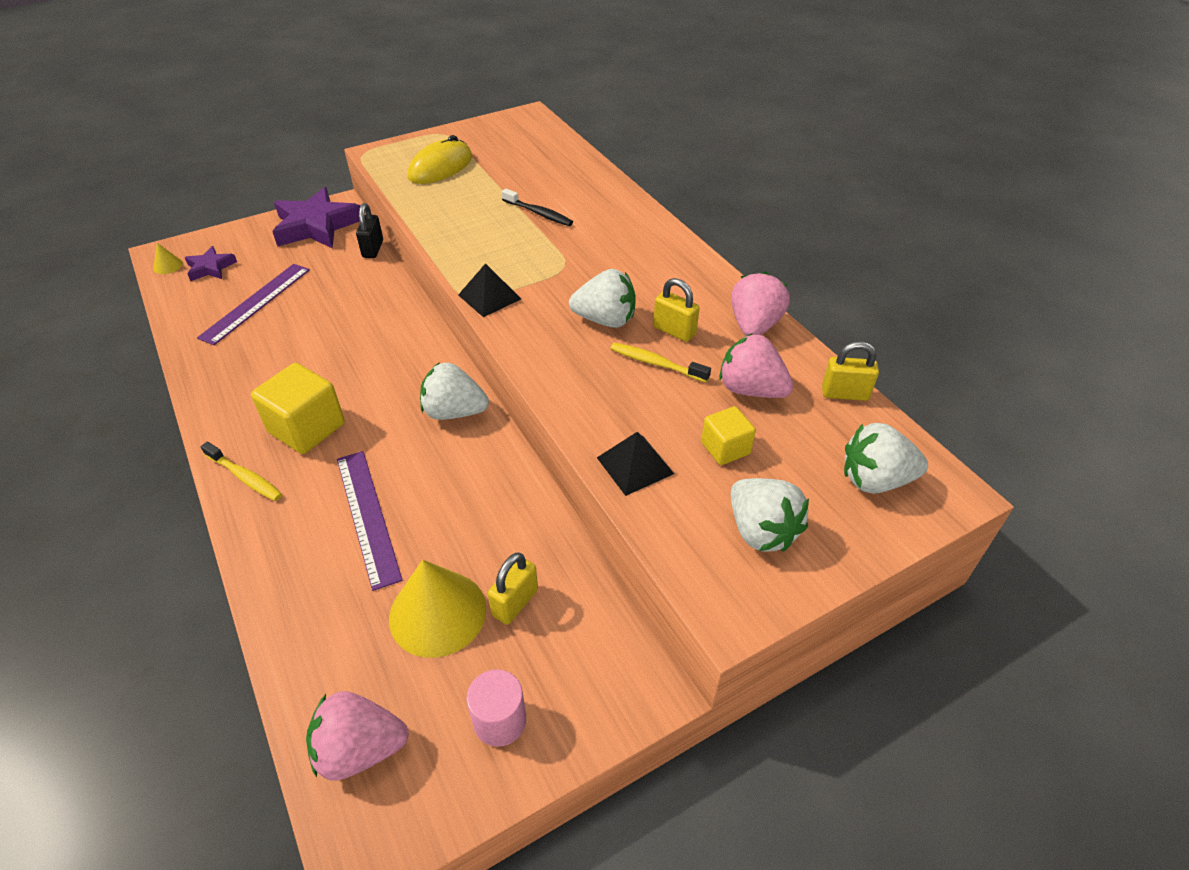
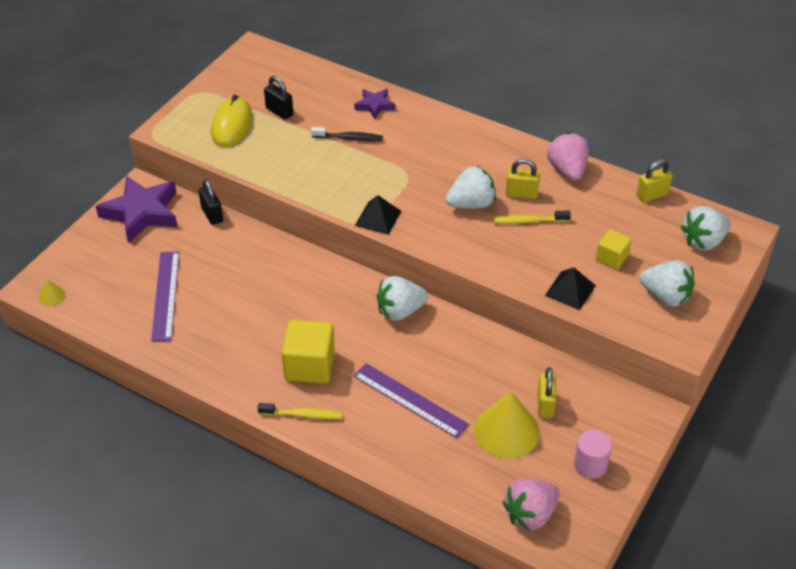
camera: 30 degrees left, 0 degrees up
(210, 268) = (92, 283): purple star -> purple star (374, 105)
(496, 170) = (279, 112): none -> black padlock
(751, 390) = (598, 215): pink strawberry -> none

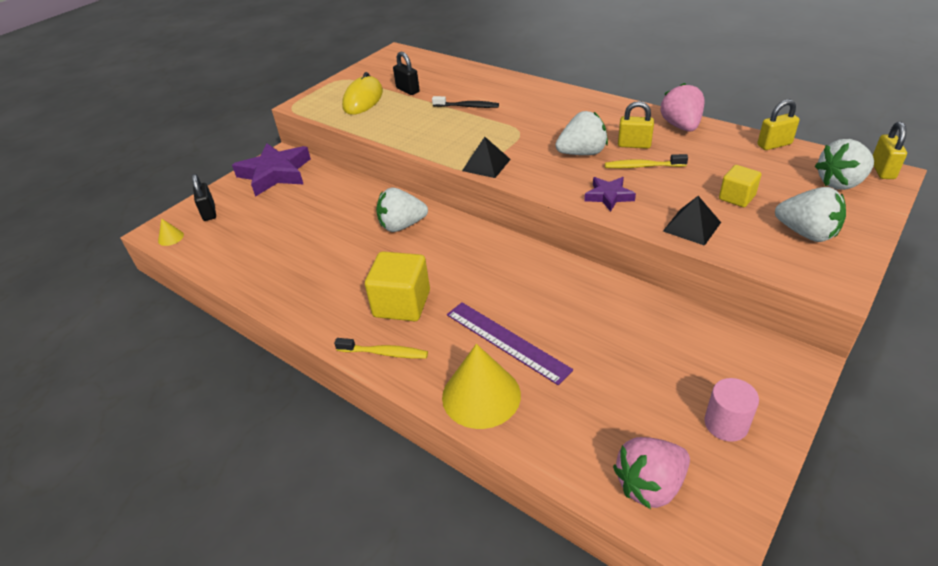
camera: 10 degrees right, 5 degrees down
(165, 295) = (275, 238): purple ruler -> none
(212, 215) = (337, 175): black padlock -> black padlock (209, 212)
(374, 105) = (494, 84): purple star -> purple star (608, 196)
(400, 311) = (504, 254): white strawberry -> white strawberry (402, 225)
(506, 431) = (618, 379): yellow cone -> yellow cone (481, 395)
(545, 405) = (664, 351): yellow padlock -> yellow padlock (882, 170)

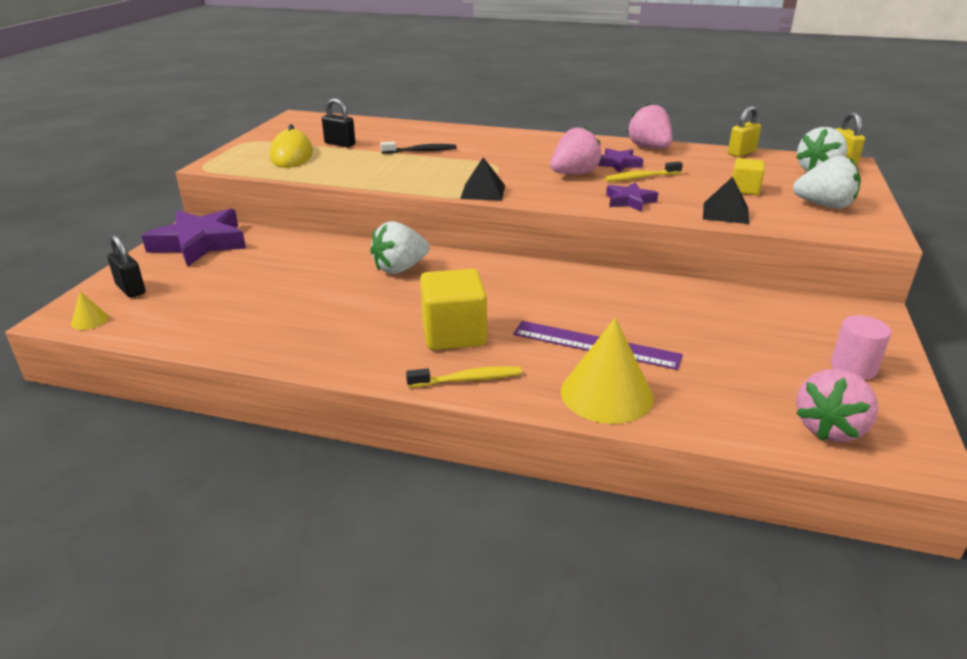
camera: 25 degrees left, 10 degrees down
(582, 153) = (574, 174): white strawberry -> pink strawberry
(634, 145) = (618, 164): yellow padlock -> purple star

